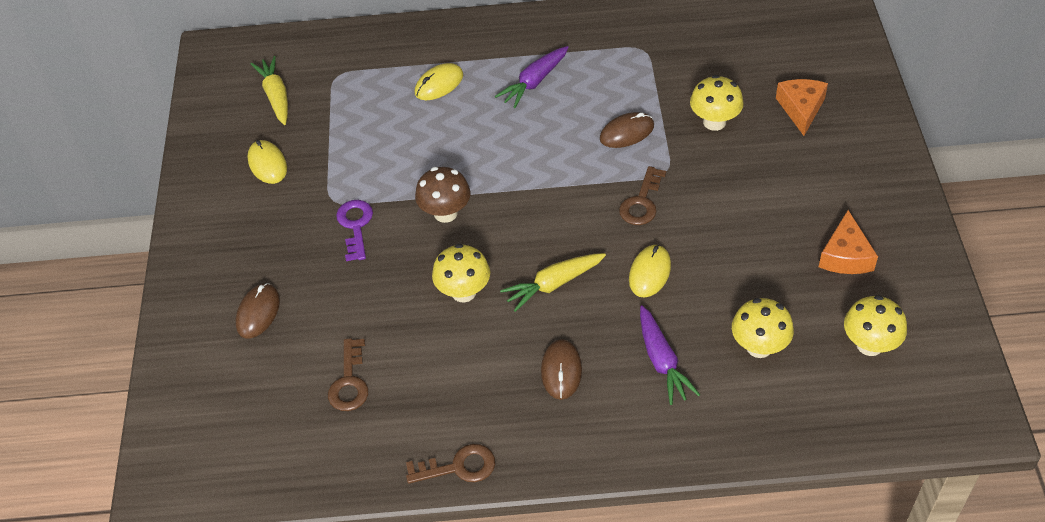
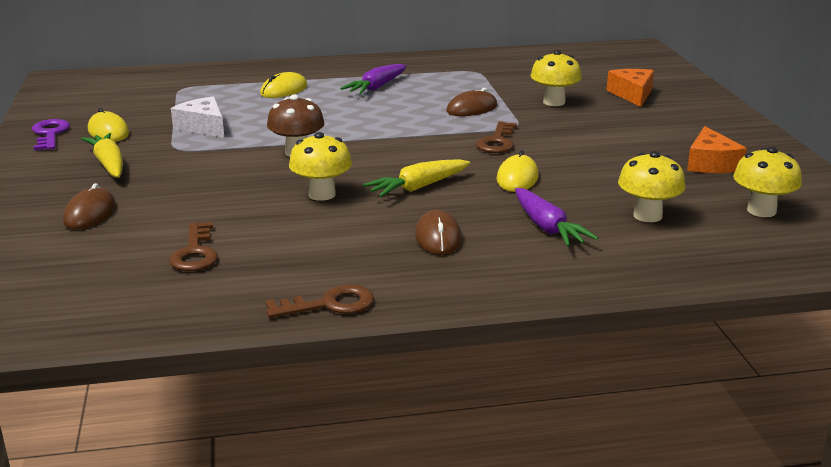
camera: 10 degrees left, 25 degrees down
(276, 96) = (120, 99): yellow carrot -> yellow carrot (109, 164)
(355, 226) = (201, 161): purple key -> purple key (50, 134)
(357, 159) = (203, 127): none -> white cheese

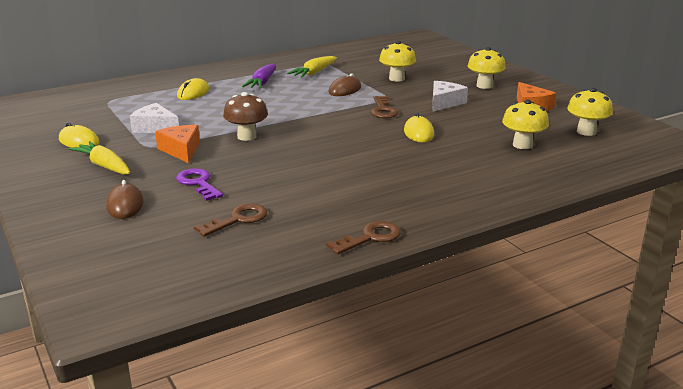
camera: 20 degrees left, 0 degrees up
(50, 134) = (29, 149): purple key -> purple key (198, 183)
(195, 253) = (238, 219): brown key -> brown key turned 105 degrees counterclockwise
(322, 194) = (293, 164): yellow mushroom -> yellow mushroom (484, 86)
(418, 187) = (357, 149): yellow carrot -> yellow carrot (314, 73)
(438, 237) = (402, 180): brown mouse -> none
(547, 227) = (467, 162): purple carrot -> none
(590, 142) = (444, 103): none -> white cheese
(632, 94) = (443, 68): orange cheese -> orange cheese (181, 150)

